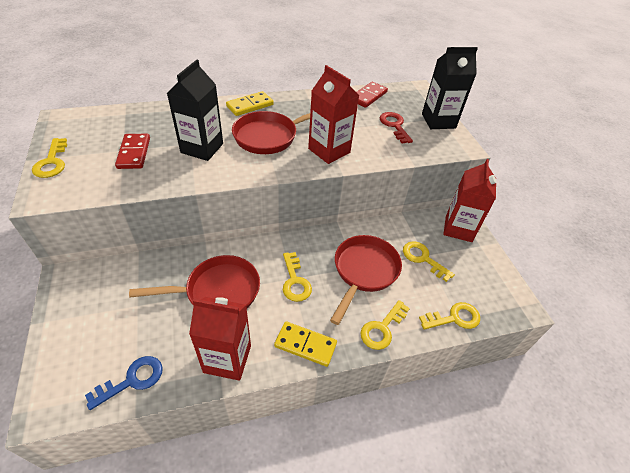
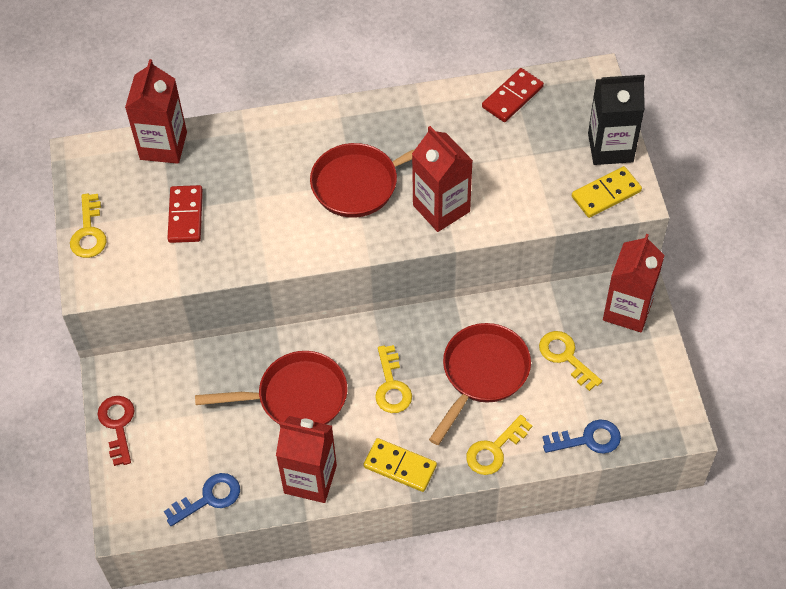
camera: 10 degrees right, 10 degrees up
(125, 114) = (163, 146): none -> red carton
(202, 148) = (271, 206): black carton -> none
(250, 105) = (334, 123): yellow domino -> yellow domino (606, 194)
(394, 125) = (542, 158): red key -> red key (118, 425)
(454, 318) = (588, 439): yellow key -> blue key

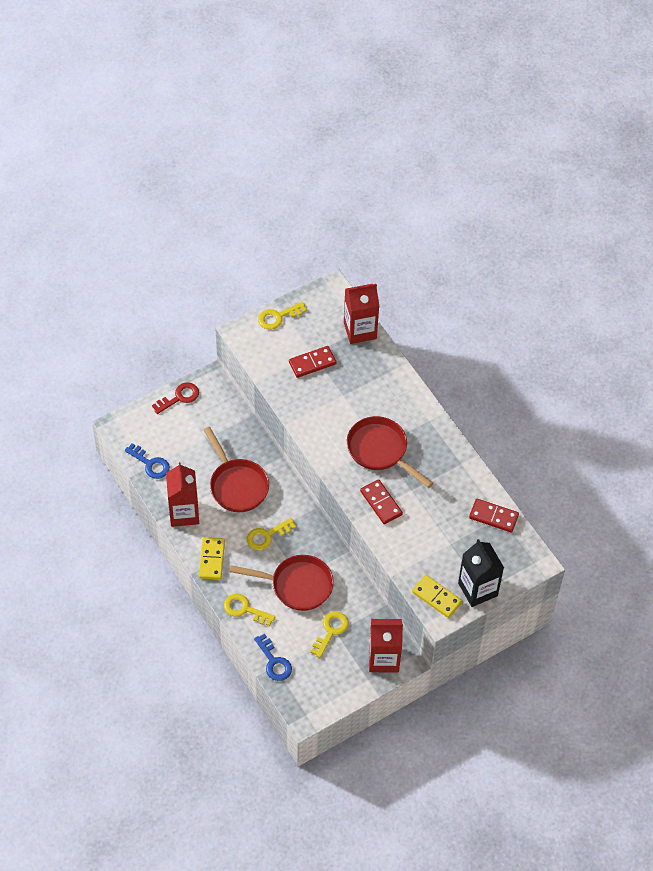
camera: 65 degrees right, 0 degrees up
(441, 208) = (381, 503): red carton -> red domino

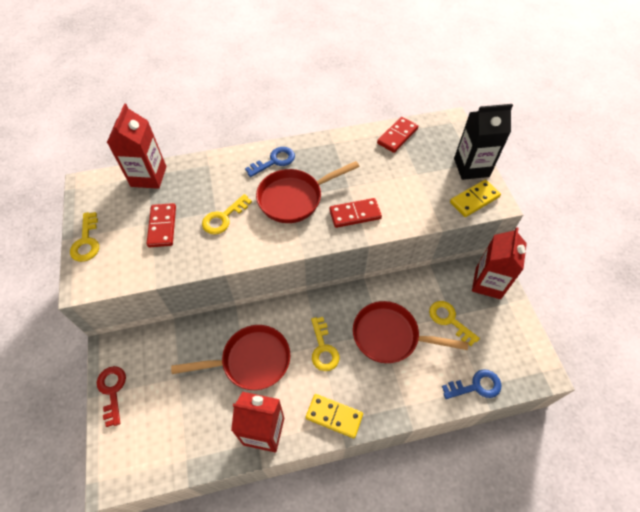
camera: 70 degrees left, 0 degrees up
(150, 464) = (182, 452): blue key -> blue key (274, 161)
(244, 609) = (406, 398): yellow key -> yellow key (223, 218)
(297, 585) = (390, 336): red pan -> red pan turned 105 degrees counterclockwise

